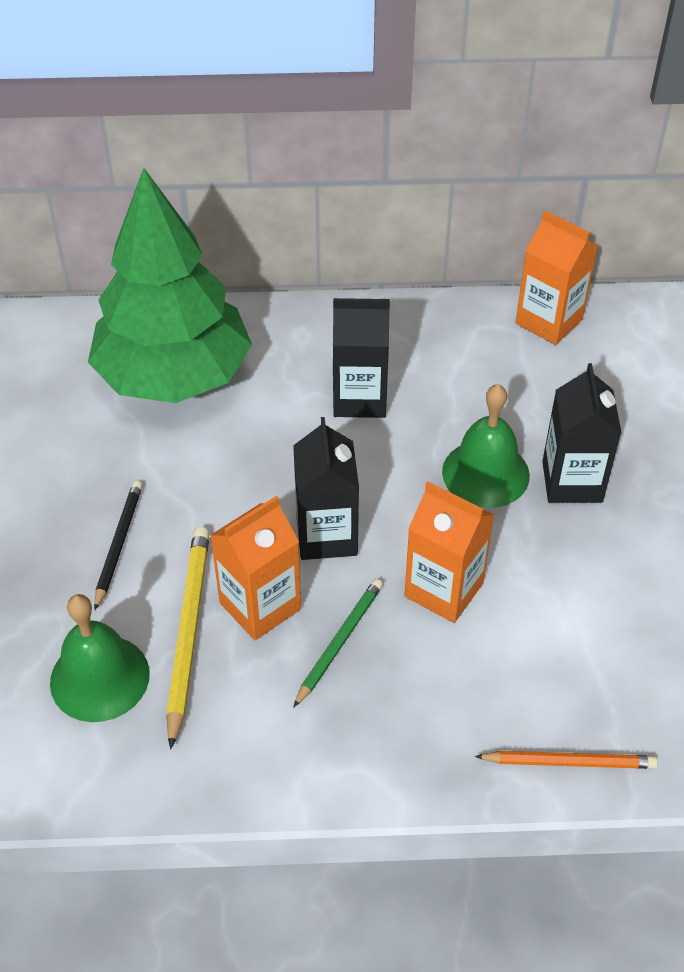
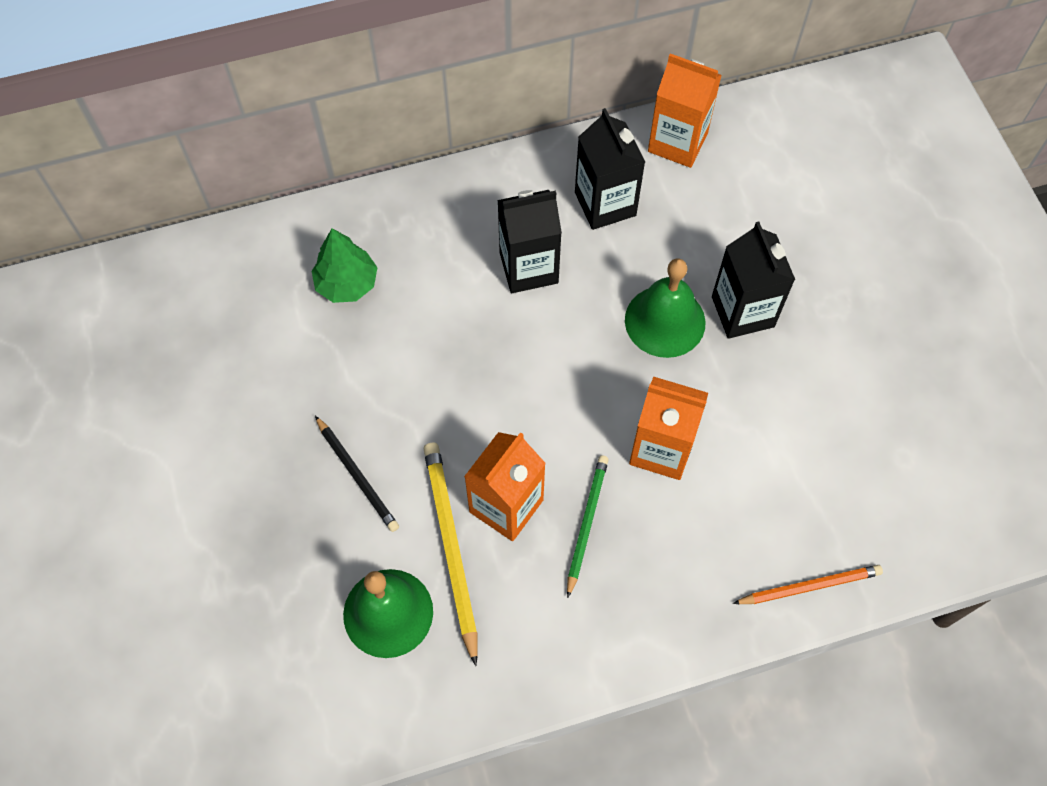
camera: 15 degrees left, 15 degrees up
(118, 544) = (357, 475): black pencil -> black pencil turned 150 degrees clockwise
(174, 376) = (347, 283): green tree -> green tree, size x0.42
(326, 535) = (542, 420): black carton -> black carton (605, 204)

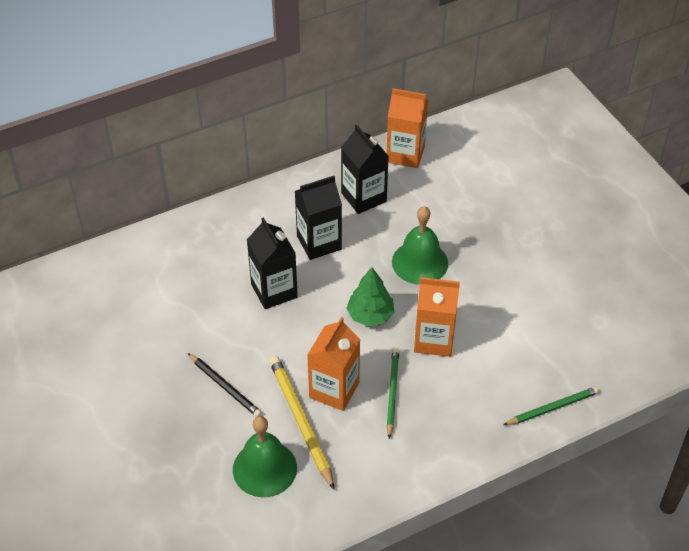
camera: 10 degrees left, 15 degrees down
(347, 283) = (193, 269): green tree -> green tree (370, 315)
(742, 311) = (471, 249): black carton -> black carton (274, 291)
(809, 586) = (553, 407): orange pencil -> green pencil

